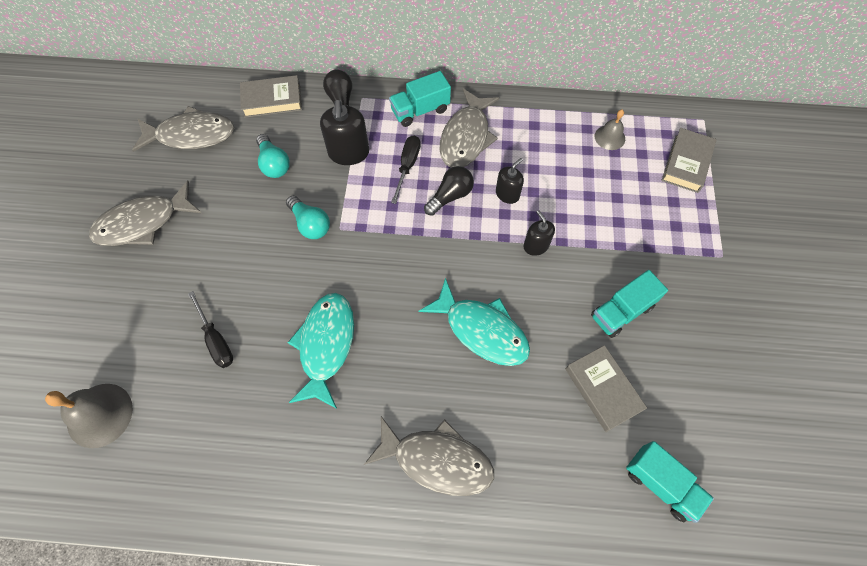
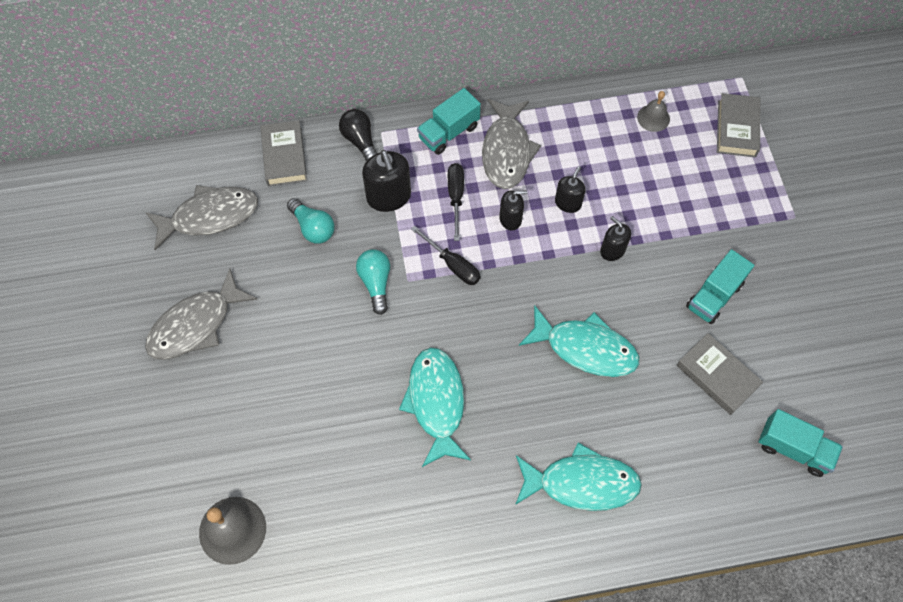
camera: 15 degrees left, 0 degrees up
(216, 340) = (322, 426): black screwdriver -> black screwdriver (453, 264)
(272, 100) = (284, 157): grey book -> grey book turned 75 degrees counterclockwise
(310, 224) = (376, 283): turquoise light bulb -> turquoise light bulb turned 135 degrees counterclockwise
(437, 460) = (581, 483): grey fish -> turquoise fish
(450, 196) = (510, 219): black light bulb -> black soap dispenser

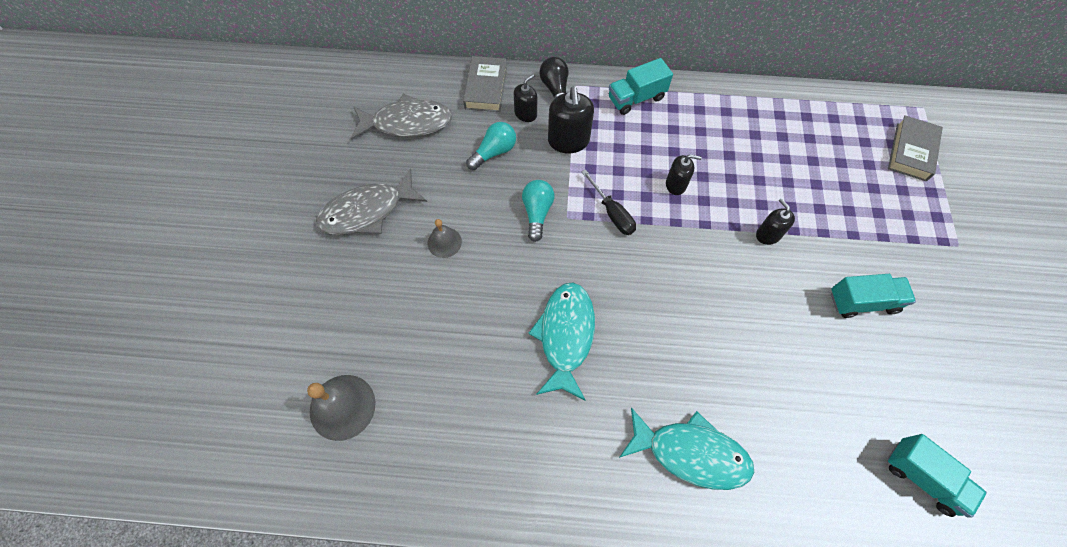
camera: 15 degrees right, 0 degrees up
(313, 227) = (494, 152): turquoise light bulb -> turquoise light bulb turned 105 degrees counterclockwise
(455, 197) = (629, 154): black screwdriver -> none
(506, 151) = (685, 125): grey fish -> none
(568, 203) = (733, 182): black soap dispenser -> black soap dispenser (525, 113)
(585, 348) = (722, 320): turquoise fish -> none
(653, 118) = (831, 125): grey bell -> grey bell (444, 242)
(714, 296) = (862, 301): turquoise truck -> turquoise truck turned 150 degrees counterclockwise
(717, 376) = (852, 381): grey book -> none

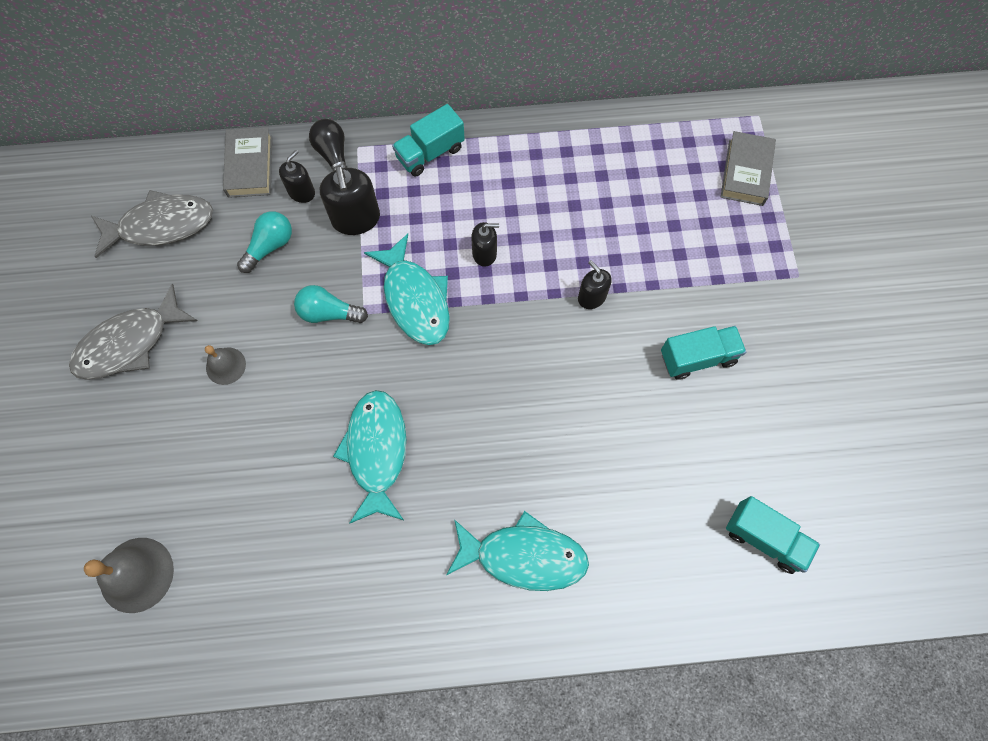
camera: 10 degrees left, 5 degrees up
(537, 213) = (329, 313): turquoise light bulb -> turquoise light bulb turned 75 degrees counterclockwise
(612, 213) = (415, 299): black screwdriver -> turquoise fish

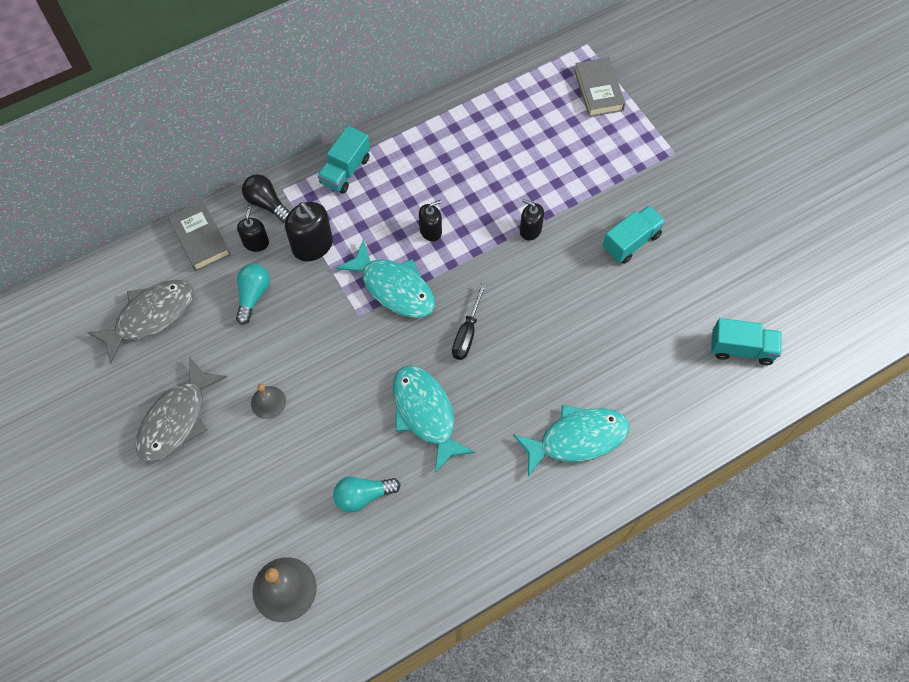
camera: 25 degrees left, 5 degrees down
(329, 313) = (330, 327): turquoise light bulb -> turquoise light bulb (363, 496)
(465, 382) = (467, 333): none -> black screwdriver

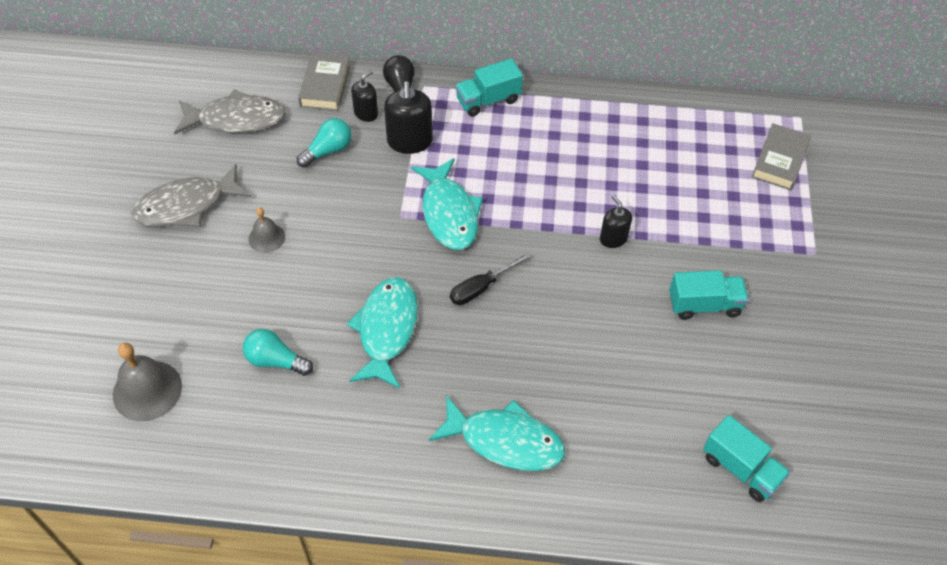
camera: 35 degrees right, 10 degrees down
(430, 231) = (520, 187): black soap dispenser -> none

